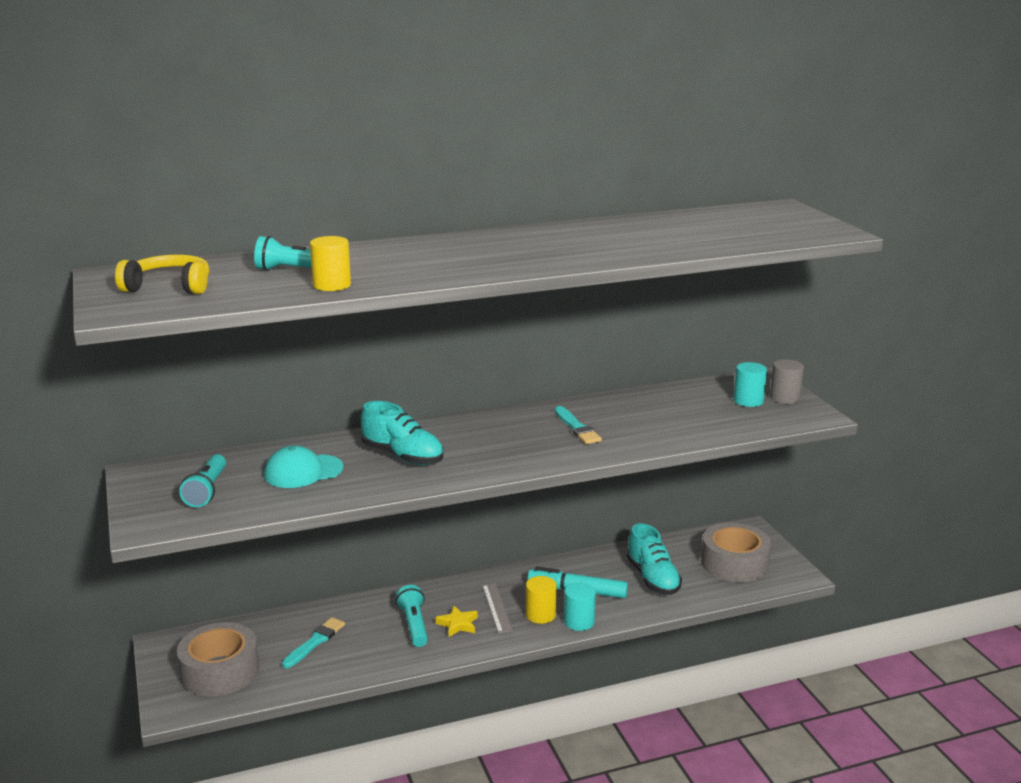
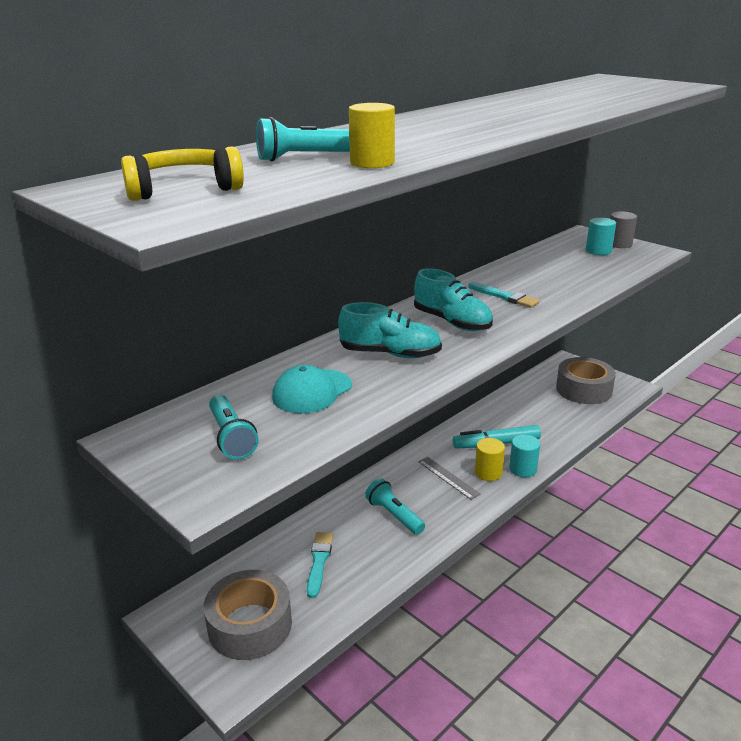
camera: 25 degrees left, 5 degrees up
(458, 624) = (430, 502): yellow star -> none
(652, 578) = (540, 417): turquoise shoe -> turquoise shoe (452, 322)

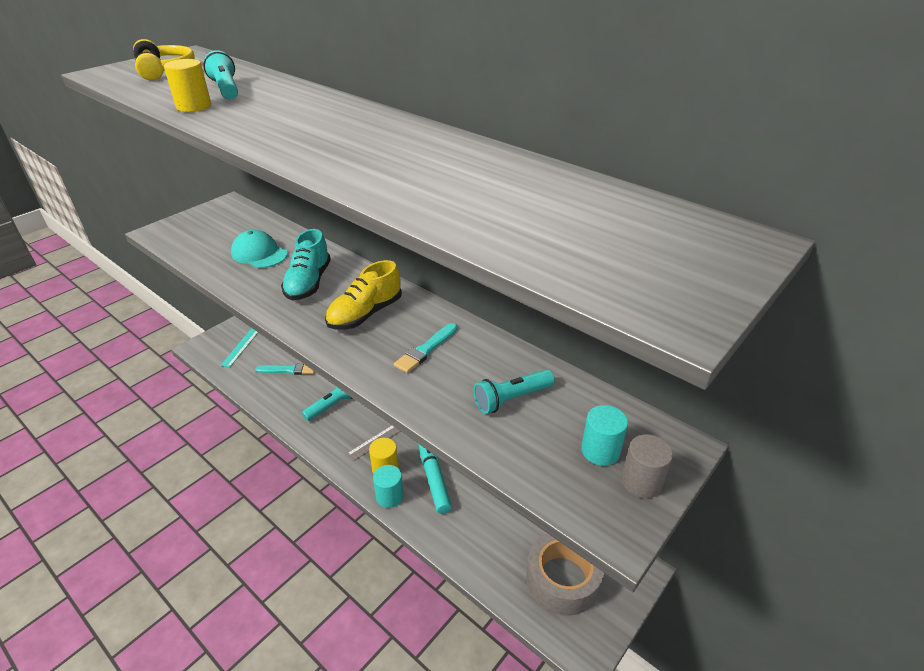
camera: 85 degrees right, 10 degrees up
(231, 437) = (214, 232): turquoise flashlight -> turquoise flashlight (512, 399)
(250, 625) = (241, 347): grey tape -> turquoise ruler
(452, 322) = (365, 314): turquoise shoe -> yellow shoe

